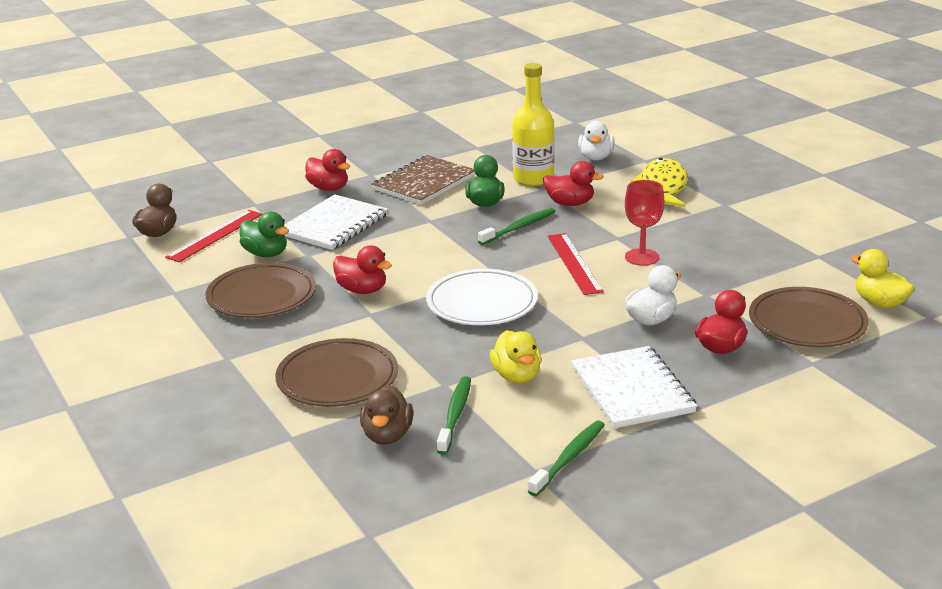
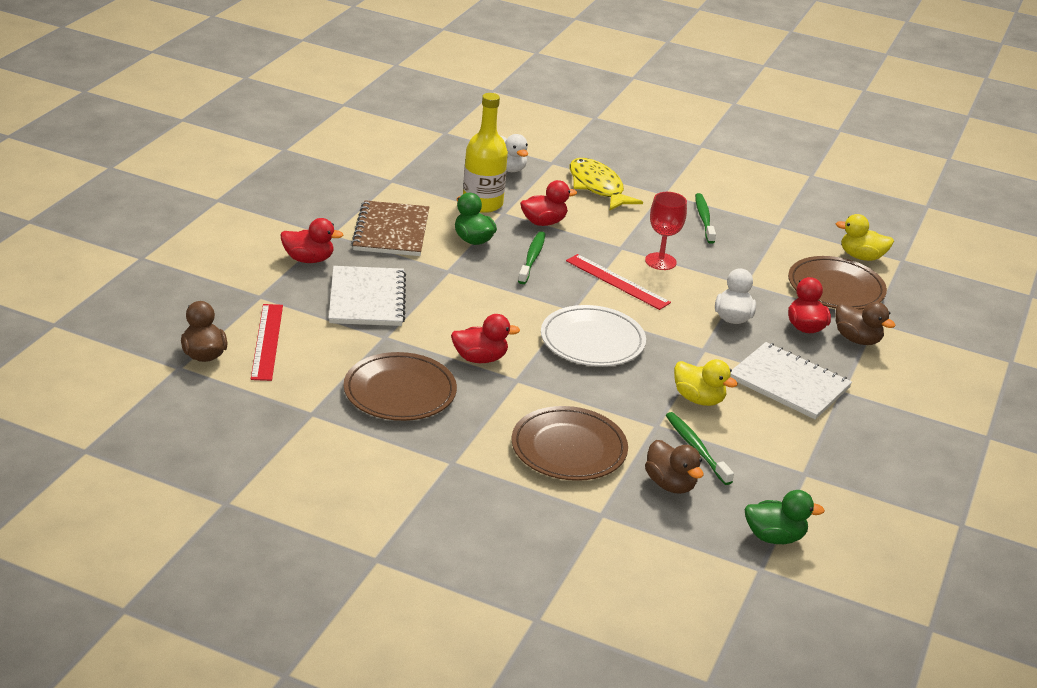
camera: 40 degrees left, 5 degrees up
(266, 254) = (344, 347): green duck -> green duck (774, 537)
(569, 458) = (814, 454): green toothbrush -> green toothbrush (704, 219)
(767, 373) = (857, 339): none -> brown duck

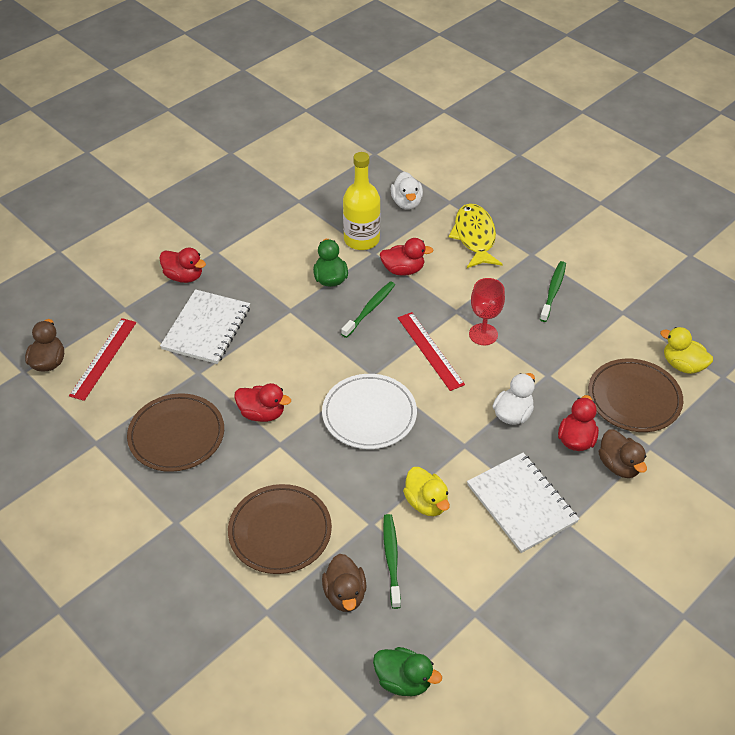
camera: 25 degrees right, 15 degrees up
(391, 231) = (267, 257): brown notebook -> none

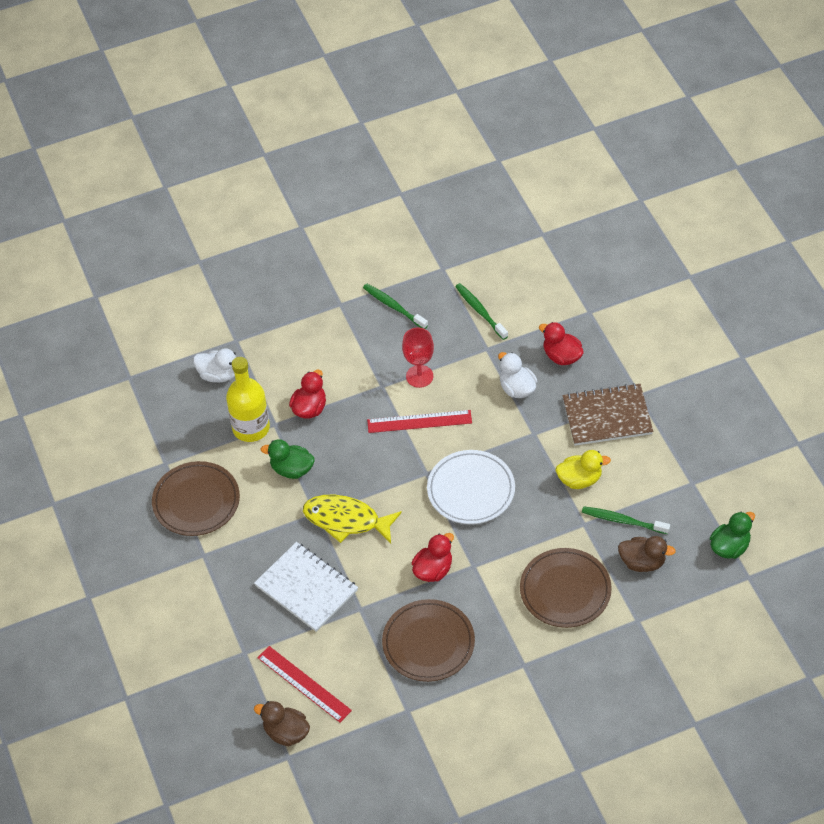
camera: 65 degrees left, 5 degrees up
(184, 276) = (225, 591): red duck -> none
(370, 309) = (347, 450): green toothbrush -> green toothbrush (480, 311)
(474, 237) = (295, 338): yellow fish -> yellow fish (346, 520)
(521, 503) = (607, 416): white notebook -> brown notebook
(619, 465) = (598, 339): brown duck -> none
(634, 398) = (538, 301): brown plate -> brown plate (196, 501)
(682, 365) = (518, 254): yellow duck -> none

